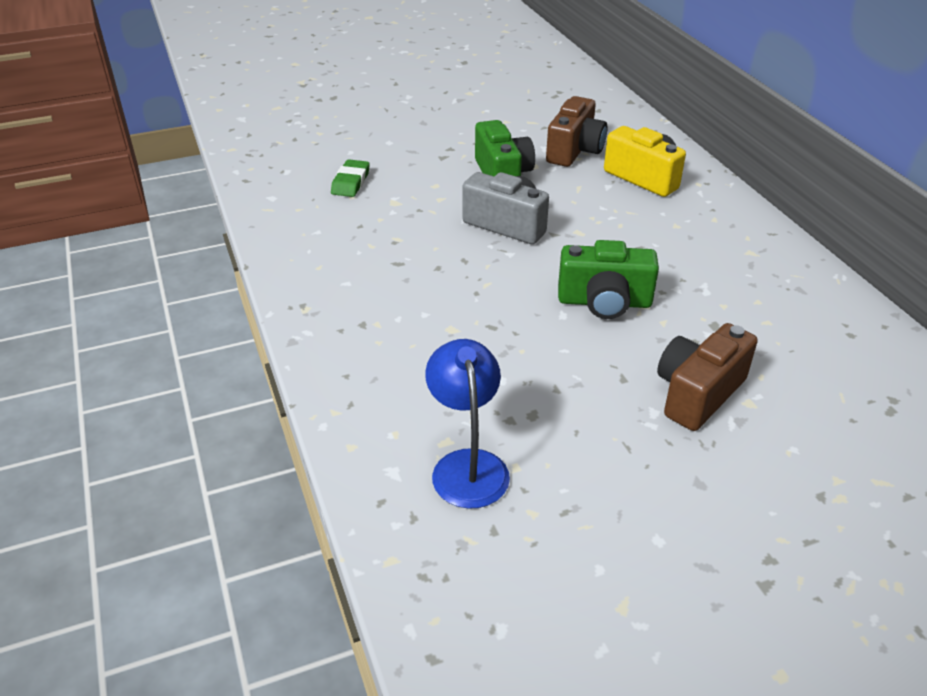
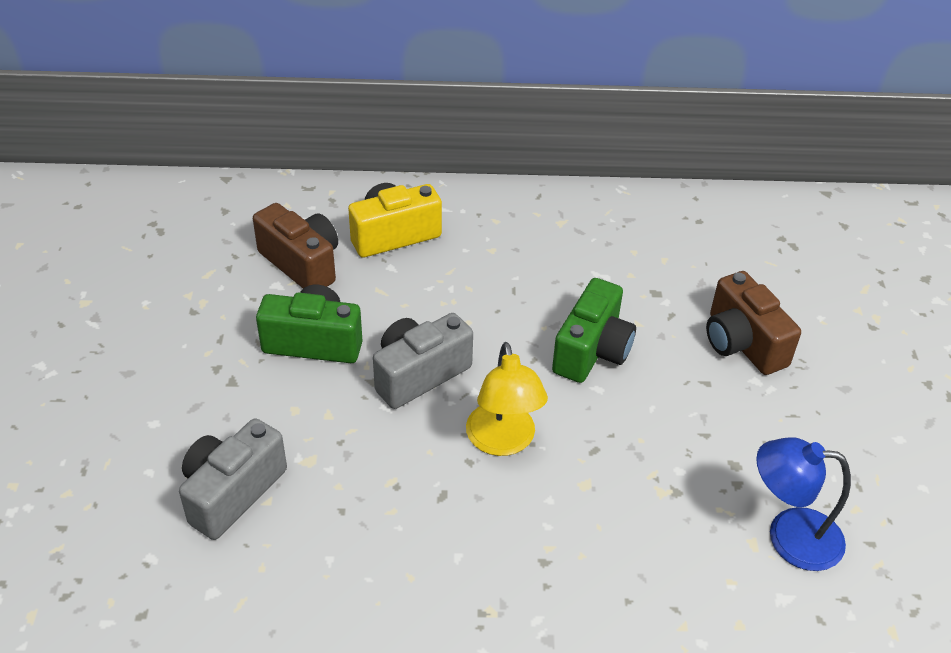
camera: 70 degrees left, 5 degrees up
(351, 182) = (232, 492): green eraser -> grey camera
(468, 278) = (503, 441): none -> yellow lamp

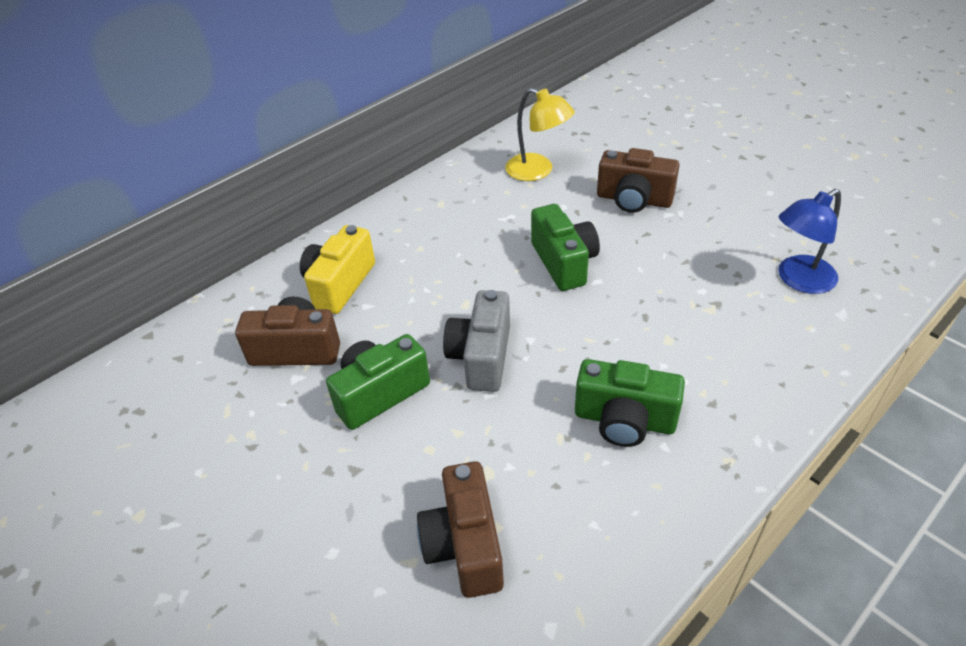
camera: 40 degrees left, 0 degrees up
(232, 492) = (465, 545): grey camera -> brown camera
(455, 511) = (624, 420): none -> green camera
(503, 441) = (590, 354): yellow lamp -> yellow lamp (538, 171)

